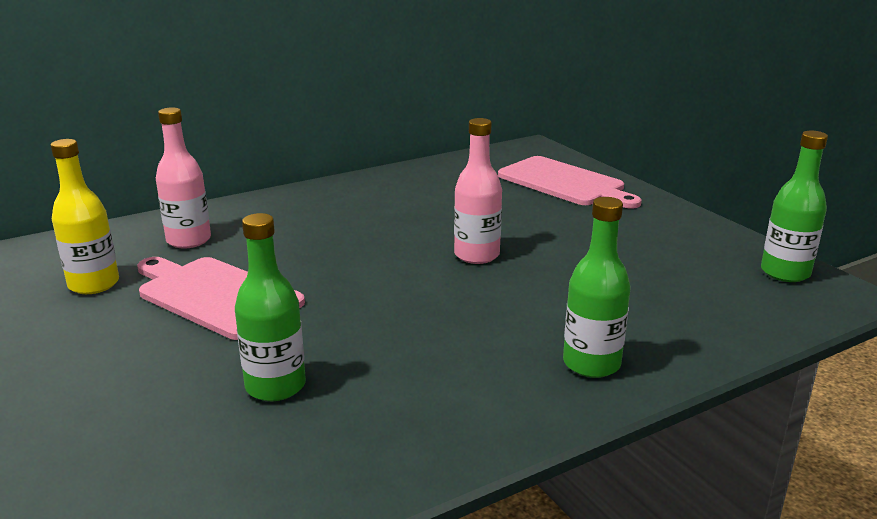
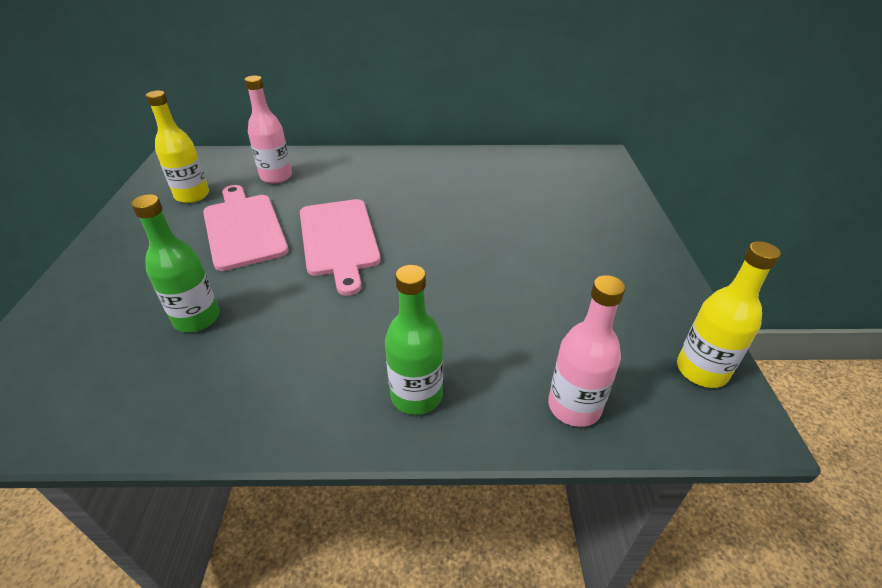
camera: 30 degrees right, 15 degrees up
(477, 255) = (443, 252): pink bottle -> pink bottle (574, 406)
(564, 183) = (591, 201): pink cutting board -> pink cutting board (339, 240)
(785, 273) = (701, 370): green bottle -> yellow bottle

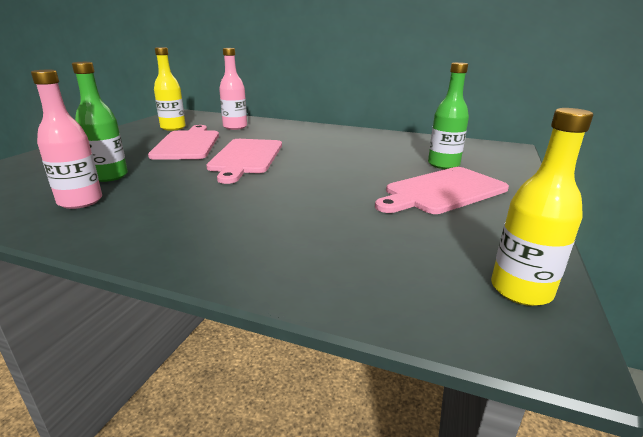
camera: 20 degrees right, 15 degrees down
(416, 395) = (216, 244): green bottle -> green bottle (443, 164)
(574, 406) = (353, 283): pink bottle -> pink bottle (80, 201)
(578, 250) = (443, 191): none -> pink cutting board

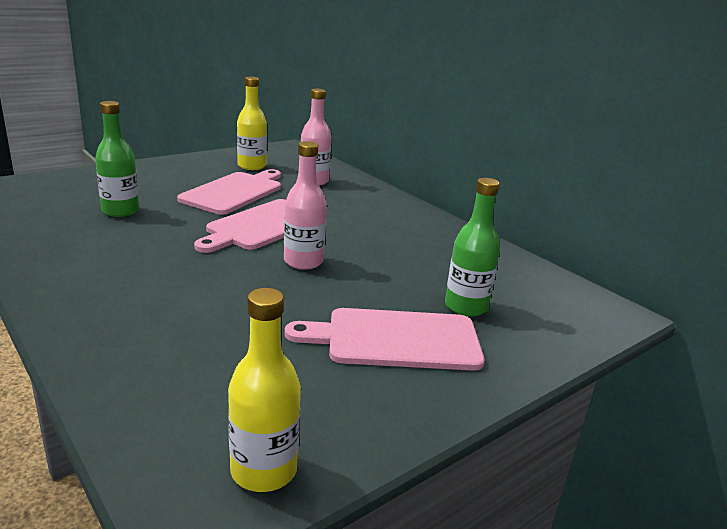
camera: 30 degrees right, 0 degrees up
(80, 201) = (68, 231): pink bottle -> pink bottle (303, 262)

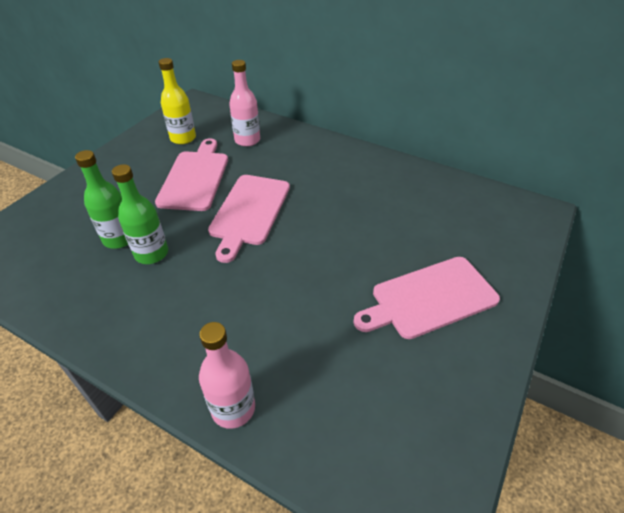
camera: 20 degrees left, 20 degrees up
(264, 470) = (438, 463): yellow bottle -> none
(303, 262) = (310, 242): pink bottle -> pink bottle (233, 408)
(466, 307) = (450, 244): green bottle -> green bottle (151, 253)

